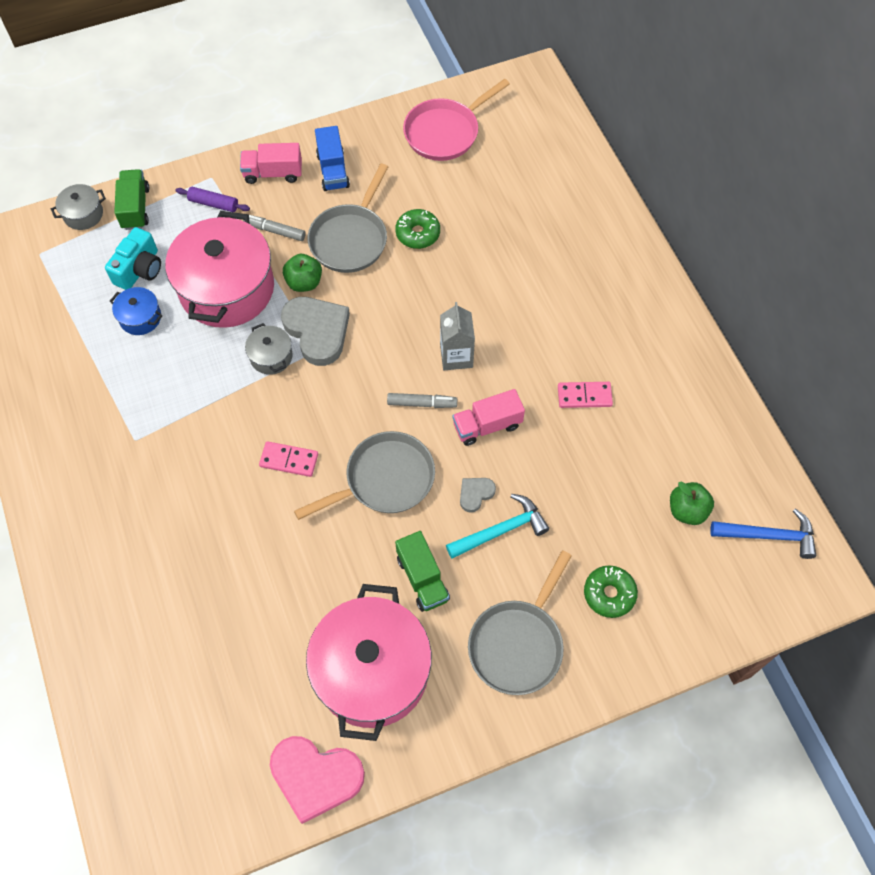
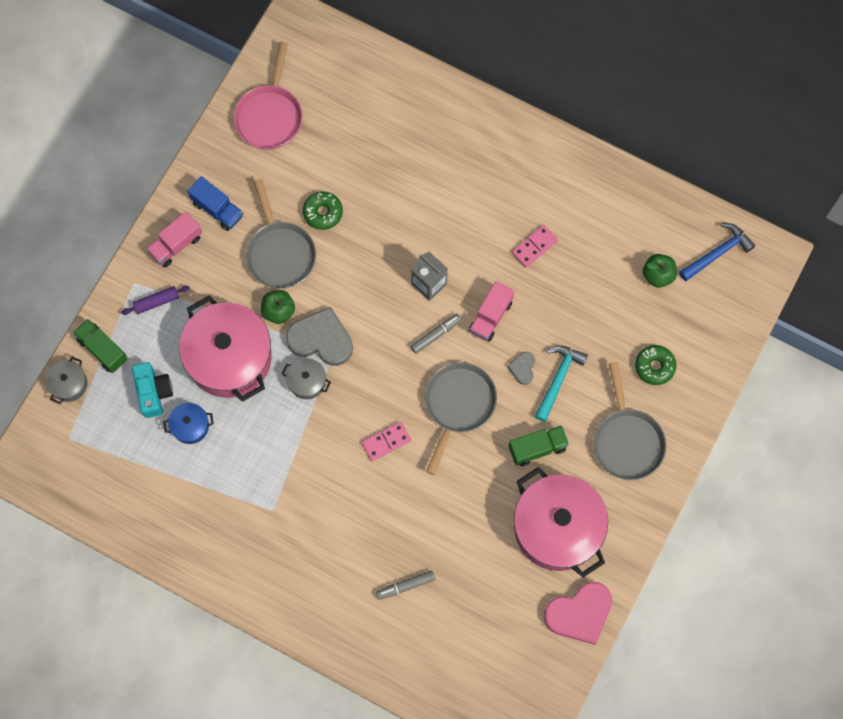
camera: 40 degrees left, 10 degrees up
(275, 231) = (221, 288): grey marker -> grey marker (405, 586)
(422, 578) = (537, 448): green truck -> green truck turned 45 degrees counterclockwise

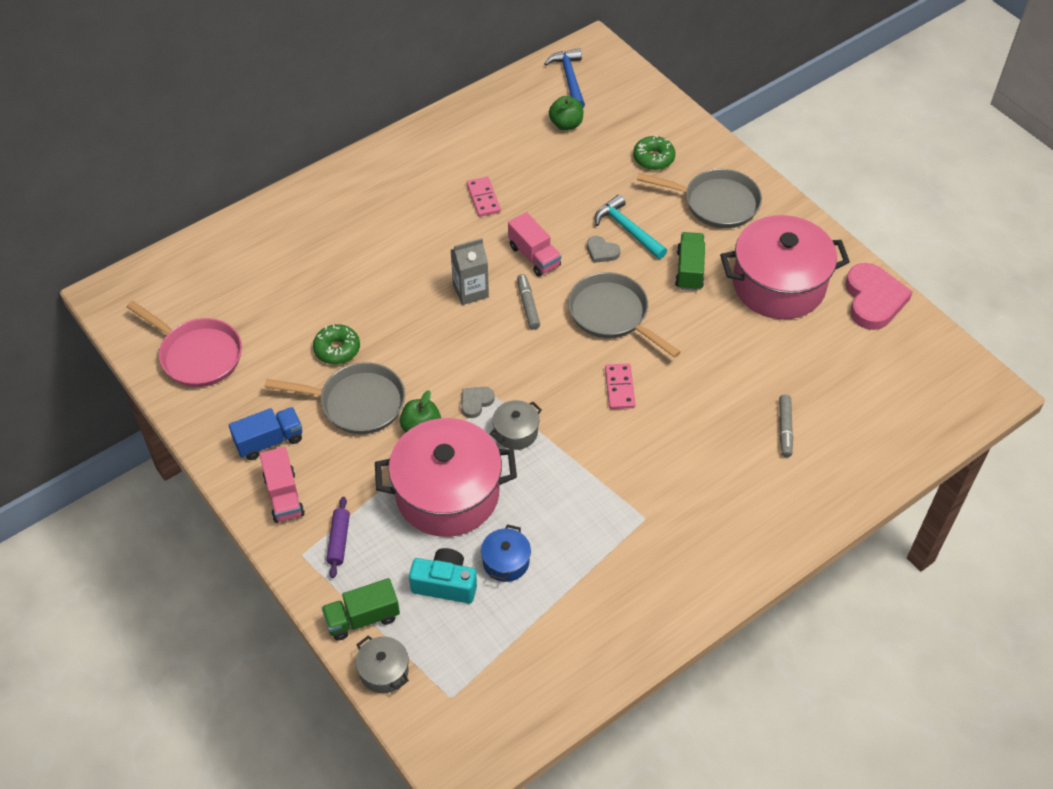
camera: 65 degrees left, 20 degrees down
(321, 339) = (476, 402): grey heart -> grey heart, size x0.48

